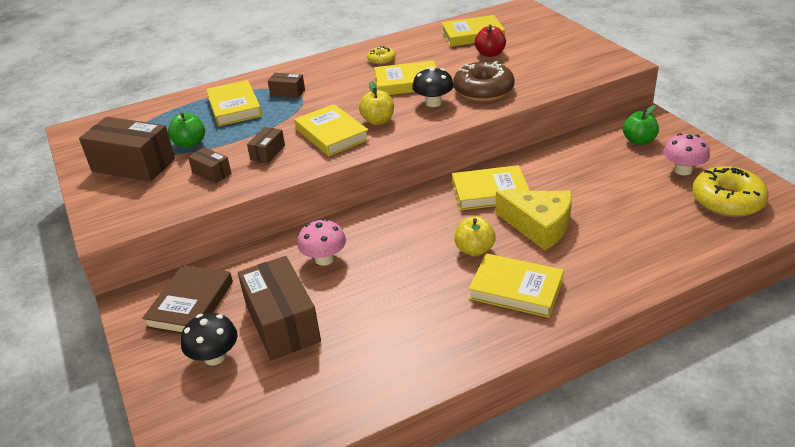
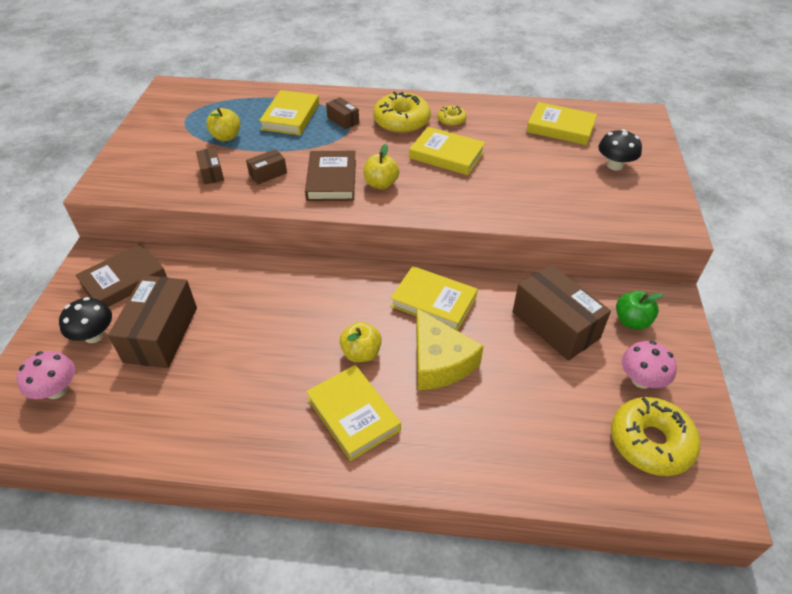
camera: 30 degrees right, 10 degrees up
(133, 165) = (171, 138): brown box -> brown box (555, 325)
(190, 143) = (226, 137): green apple -> yellow apple
(324, 259) = (244, 293): pink mushroom -> pink mushroom (56, 390)
(332, 134) = (332, 180): yellow book -> brown book
(341, 75) = (401, 121): none -> yellow donut
(433, 103) = (446, 187): black mushroom -> black mushroom (614, 165)
(483, 90) = (503, 195): brown donut -> none
(490, 54) = (554, 156): red apple -> none

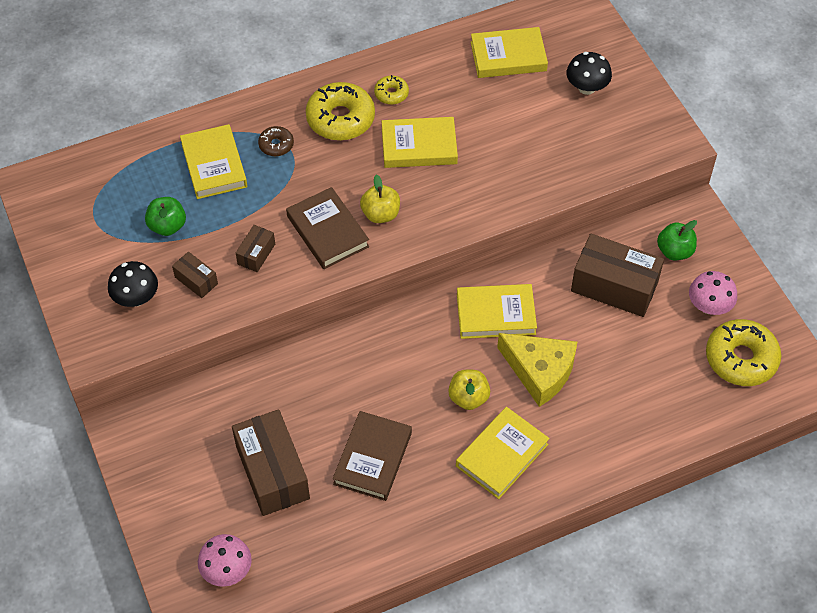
camera: 30 degrees left, 10 degrees up
(94, 335) = (209, 506): black mushroom -> black mushroom (136, 298)
(123, 280) = (180, 438): brown book -> brown book (372, 458)
(226, 137) = (167, 226): yellow apple -> green apple
(343, 120) = (276, 145): brown box -> brown donut
(353, 414) = (502, 455): yellow book -> yellow book turned 75 degrees counterclockwise

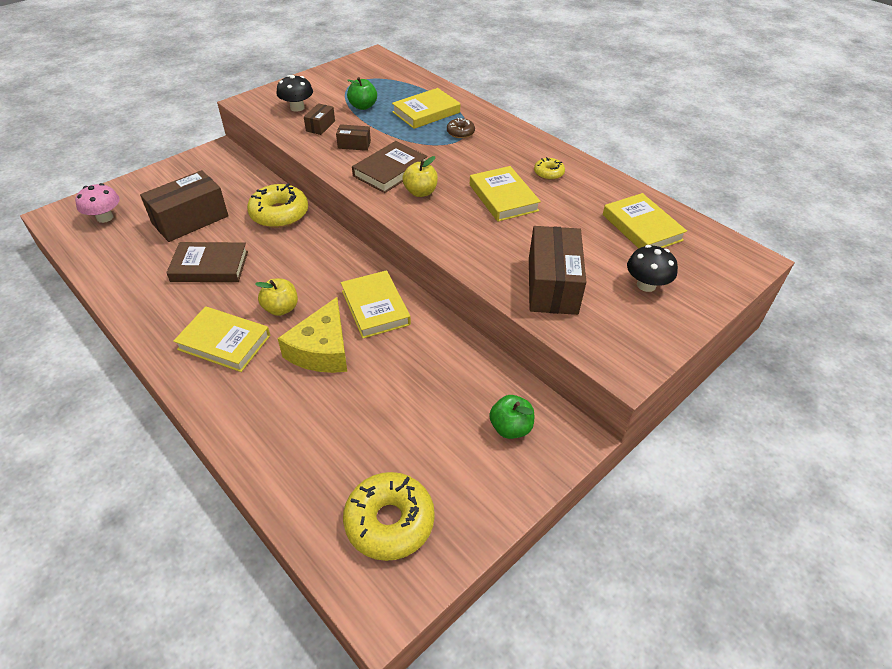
camera: 70 degrees right, 10 degrees down
(340, 119) = (505, 155): yellow donut -> yellow donut (279, 214)
(614, 287) = (441, 385): brown box -> brown box (552, 285)
(709, 306) = (451, 474): pink mushroom -> none

